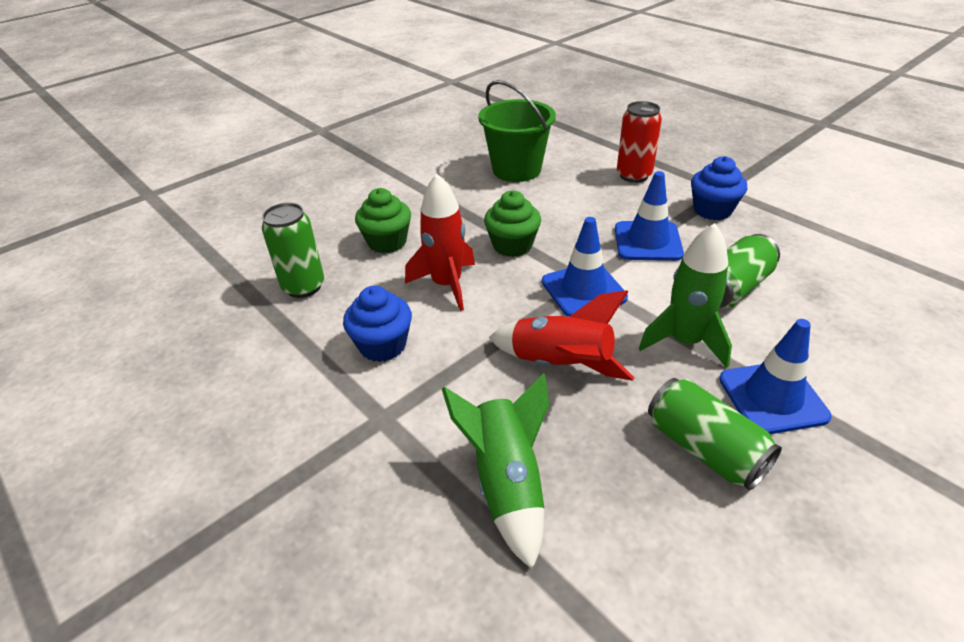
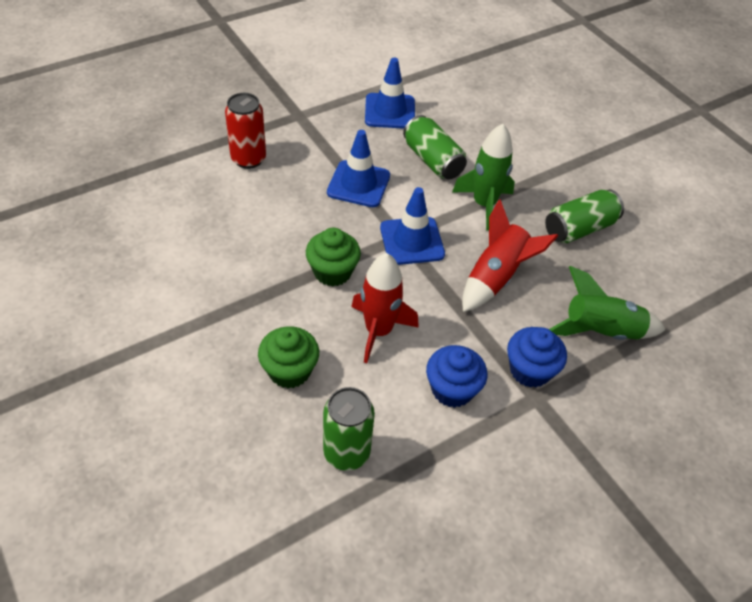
camera: 85 degrees left, 10 degrees up
(516, 170) = (191, 238): green bucket -> none
(712, 210) = (328, 133): blue cupcake -> blue cupcake (530, 370)
(772, 397) = (541, 184): blue traffic cone -> blue traffic cone (390, 111)

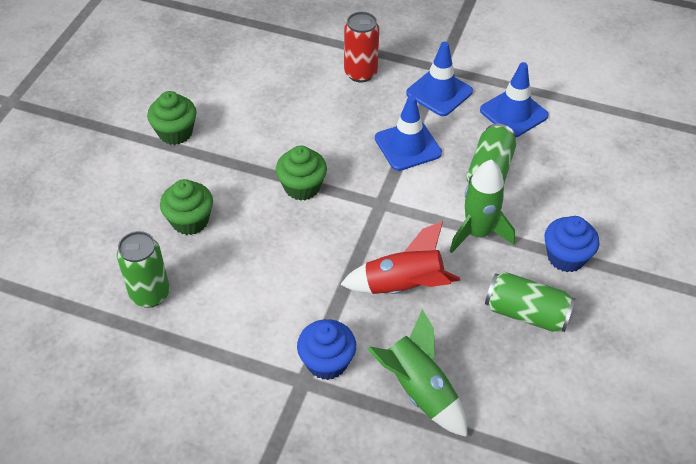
camera: 55 degrees right, 0 degrees up
(168, 317) = (175, 132): none -> green cupcake
(378, 331) = (273, 246): red rocket -> none
(412, 241) = (383, 212): blue traffic cone -> blue traffic cone (439, 92)
(452, 389) = (260, 322): blue cupcake -> blue cupcake (566, 257)

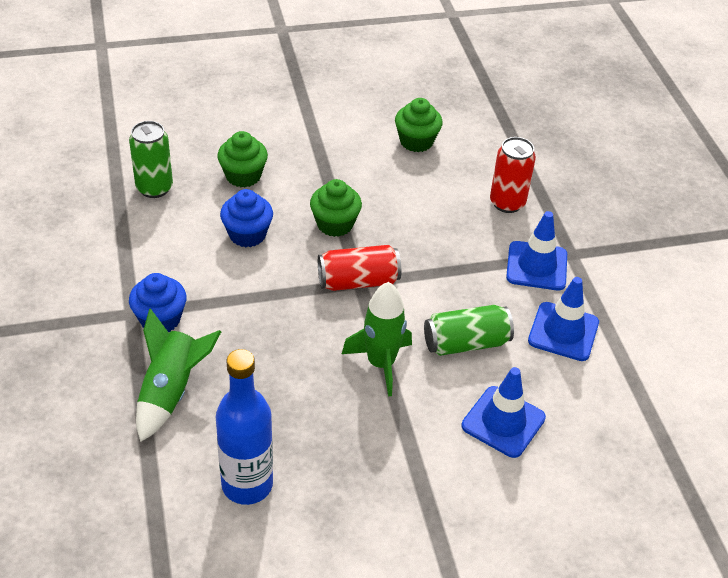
camera: 55 degrees right, 5 degrees down
(175, 132) = (328, 125): green cupcake -> green cupcake (416, 141)
(379, 204) = (358, 281): none -> red can
(403, 286) = (276, 336): red rocket -> none
(407, 146) = (446, 272): blue traffic cone -> blue traffic cone (503, 422)
(526, 313) = (311, 436): green can -> none
(552, 379) = (247, 485): none -> blue bottle
(566, 257) = (405, 443): blue cupcake -> blue cupcake (247, 234)

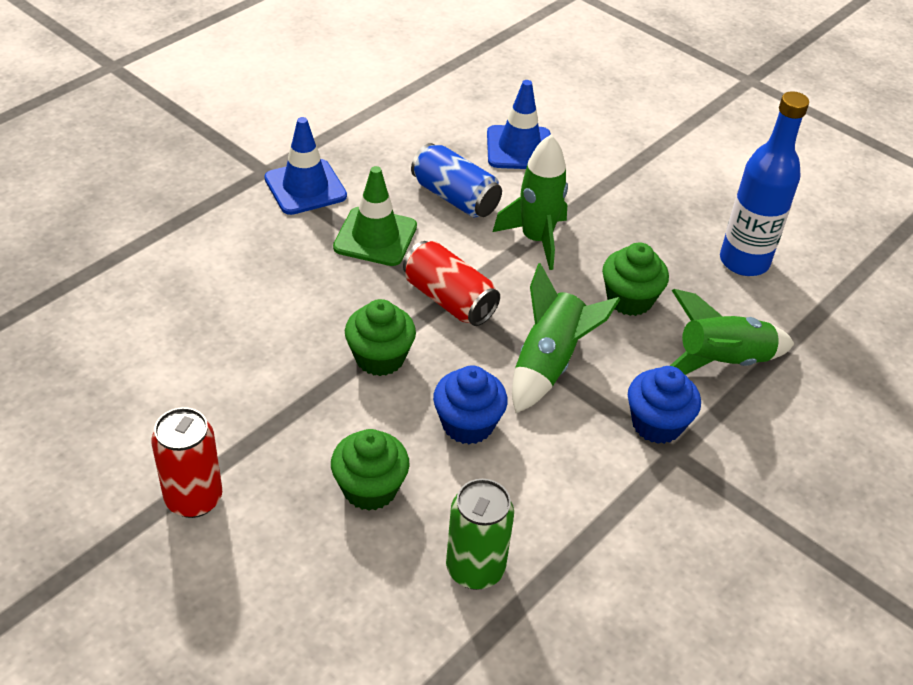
camera: 125 degrees left, 0 degrees up
(258, 298) = (549, 363): none -> green rocket
(416, 141) = (159, 355): green cupcake -> green cupcake (629, 299)
(452, 276) = (375, 237): none -> green traffic cone
(466, 343) = (455, 197): green can -> blue can
(507, 203) = (220, 238): red can -> red can (194, 499)
(563, 332) = (380, 146): blue traffic cone -> none

